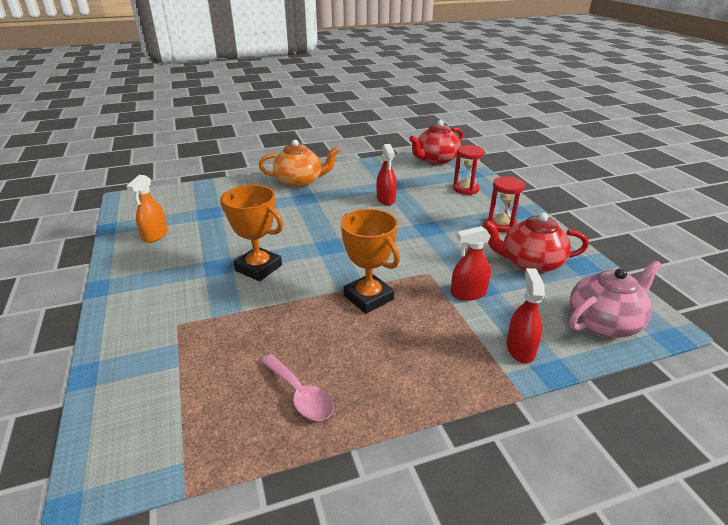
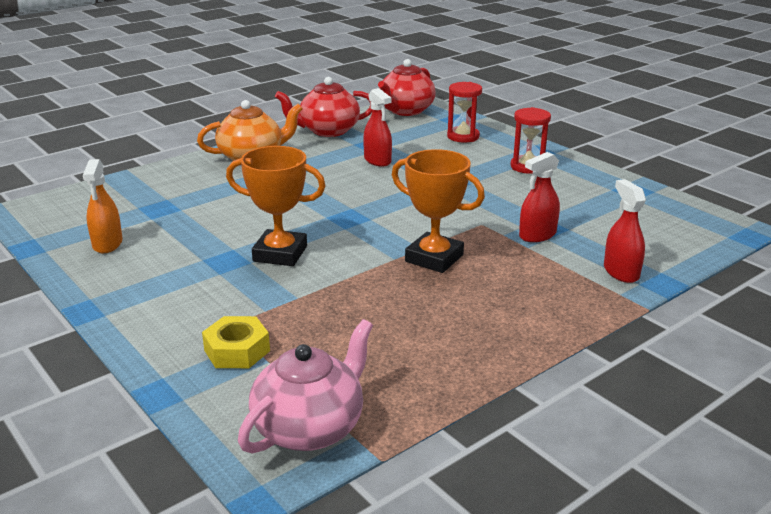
camera: 20 degrees left, 5 degrees down
(164, 349) = (237, 350): none -> yellow nut
(300, 395) = (430, 355): pink spoon -> none
(530, 263) = (581, 197): red teapot -> red teapot (328, 131)
(604, 323) = (684, 235): pink teapot -> pink teapot (310, 427)

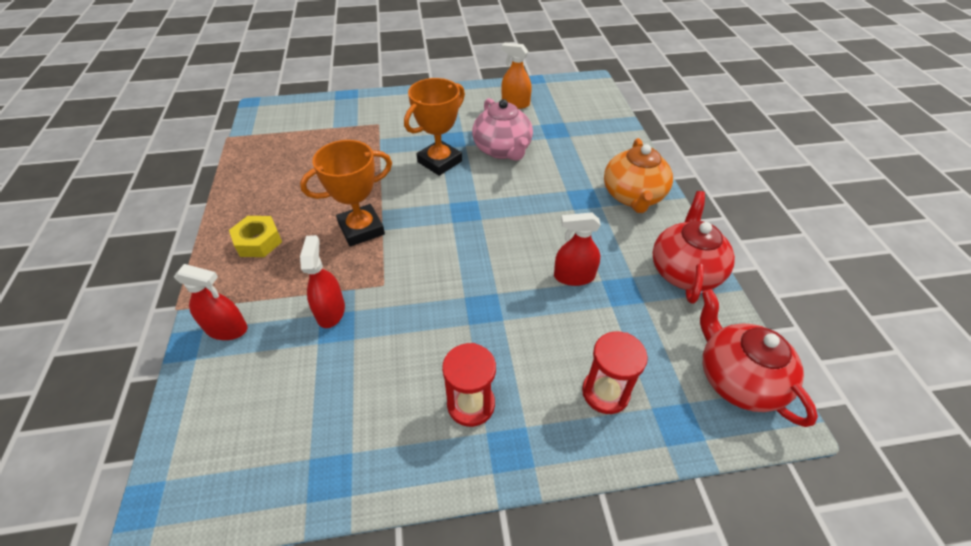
camera: 120 degrees right, 20 degrees up
(237, 350) = (353, 120): yellow nut -> yellow nut (258, 241)
(310, 427) = (271, 125): pink teapot -> pink teapot (502, 150)

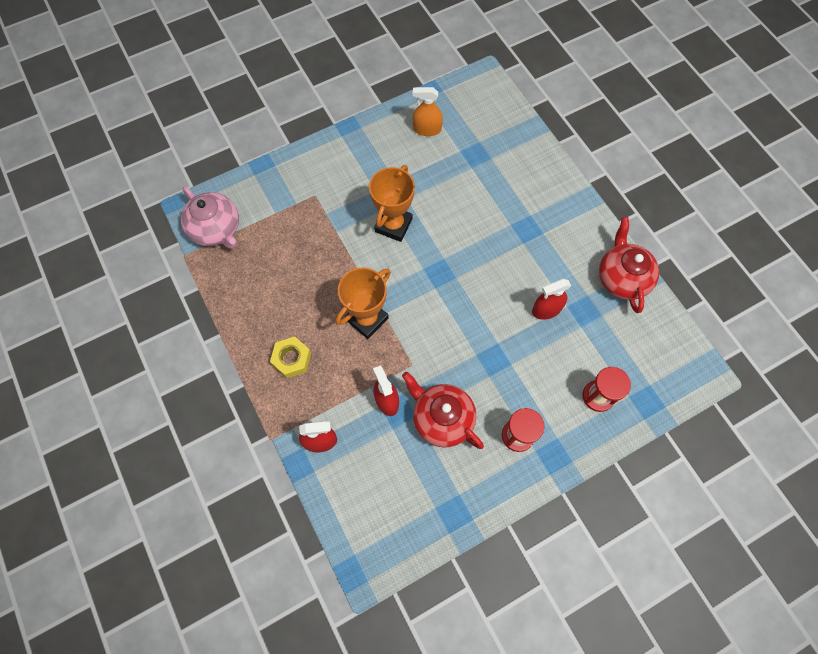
camera: 20 degrees left, 20 degrees up
(502, 150) = (440, 194): pink teapot -> pink teapot (216, 229)
(633, 196) = (564, 214): orange teapot -> none
(737, 379) = (675, 356): red teapot -> red teapot (441, 418)

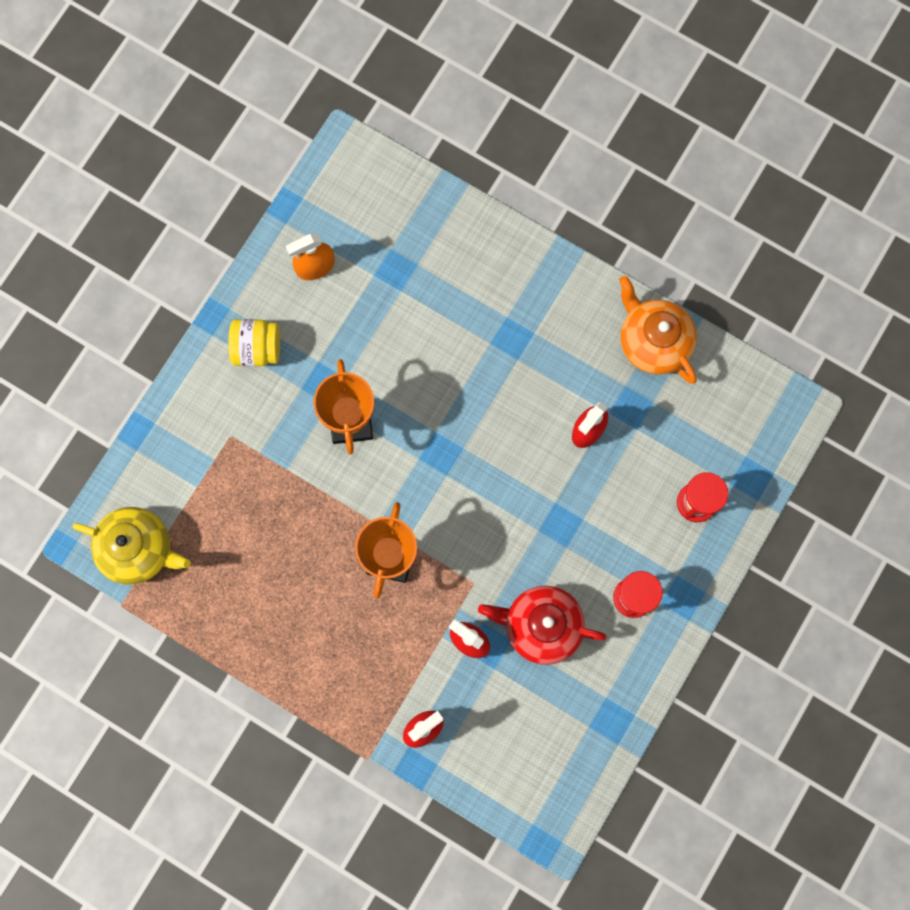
camera: 30 degrees left, 10 degrees up
(216, 229) = (138, 549): pink teapot -> yellow teapot
(292, 359) = (333, 655): yellow nut -> none
(363, 156) = (257, 348): none -> yellow jar
(622, 278) = (653, 341): red teapot -> orange teapot

